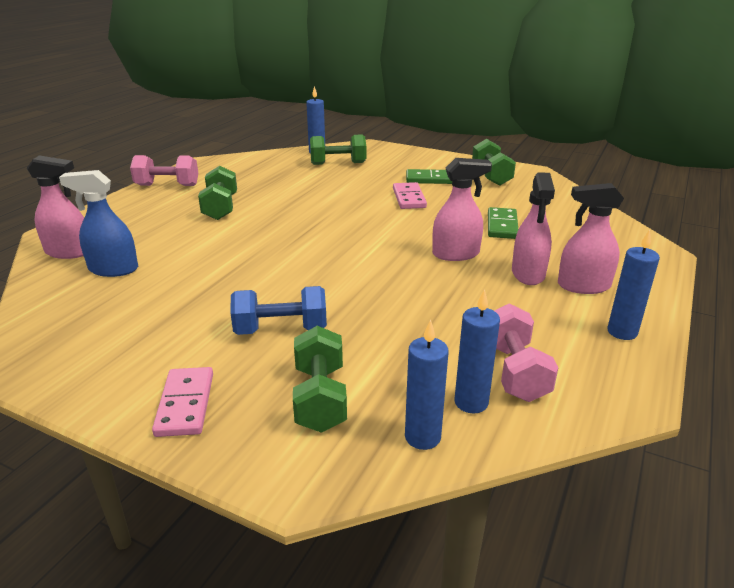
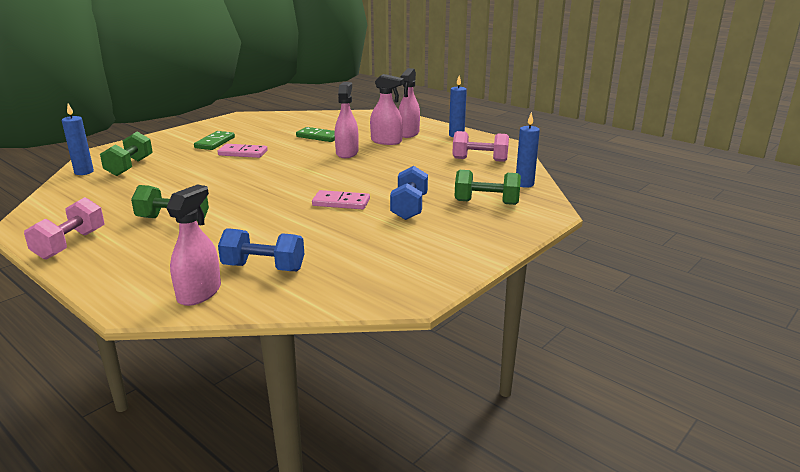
camera: 75 degrees left, 5 degrees down
(113, 269) = (263, 268): blue spray bottle -> blue dumbbell
(185, 404) = (479, 238): pink domino -> pink domino (341, 203)
(471, 402) = (501, 171): blue candle -> none
(491, 176) = (233, 126): green dumbbell -> none

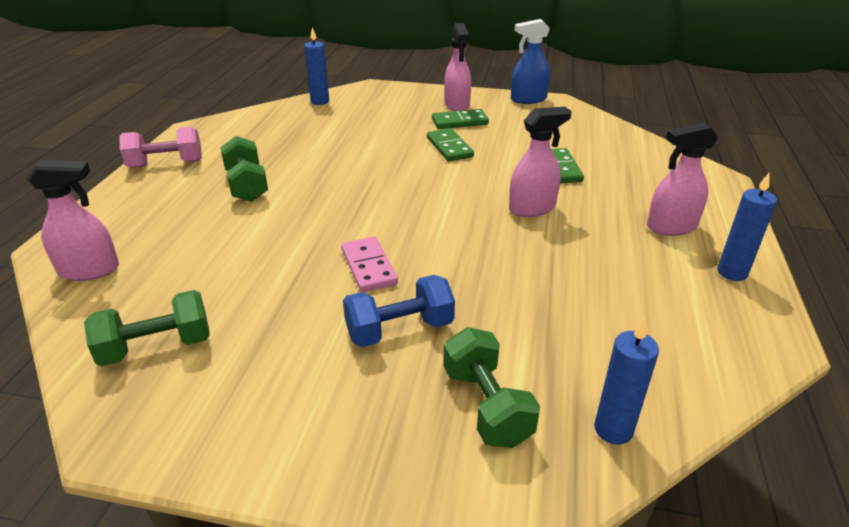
camera: 60 degrees right, 10 degrees up
(130, 167) = (351, 113): green dumbbell -> green dumbbell (156, 347)
(224, 120) = (528, 99): none -> blue spray bottle
(243, 153) = (449, 147): pink domino -> green domino
(263, 268) = (159, 285): blue dumbbell -> none
(386, 141) = (613, 221): pink spray bottle -> pink spray bottle (457, 105)
(480, 160) = (659, 335): pink dumbbell -> none

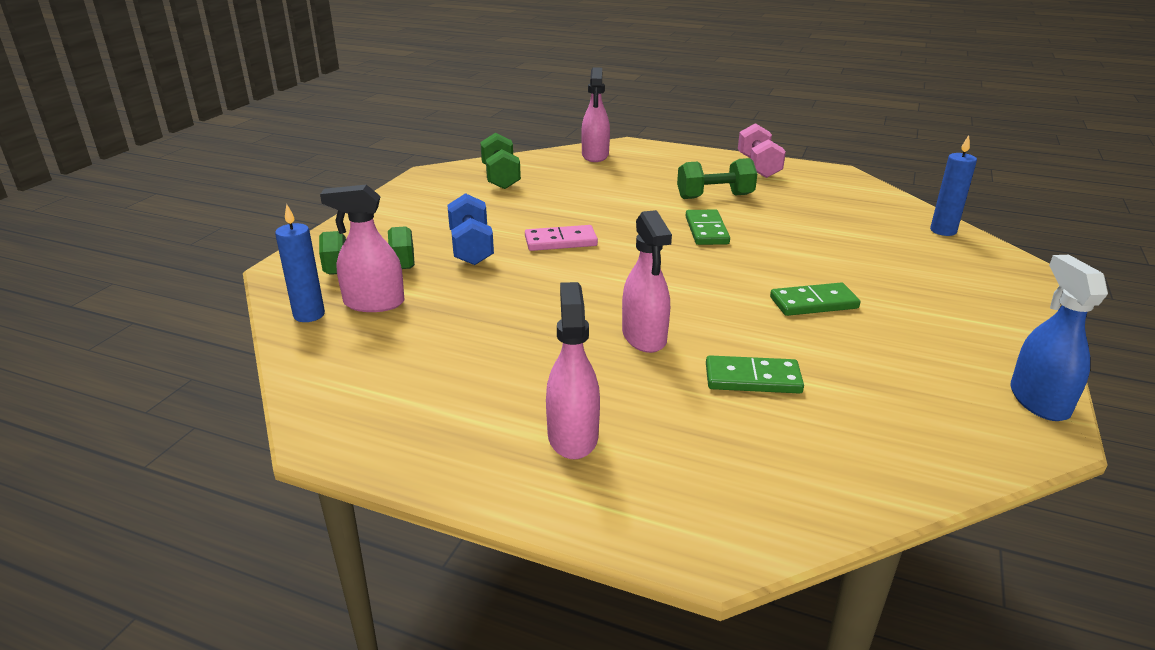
camera: 100 degrees right, 5 degrees down
(457, 105) = (975, 325): pink spray bottle -> pink spray bottle (374, 303)
(459, 122) = (905, 320): green domino -> green domino (706, 230)
(732, 272) = (453, 453): blue candle -> none

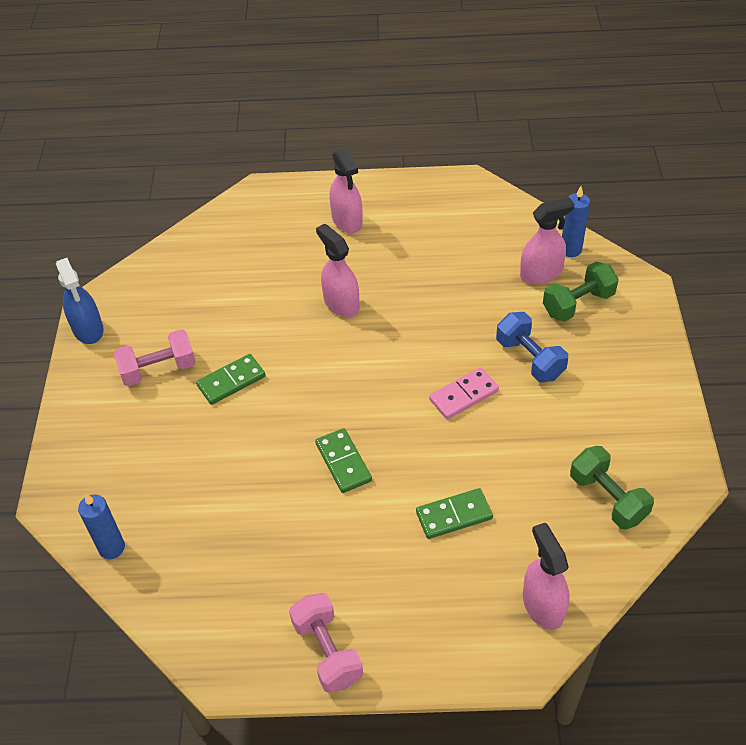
camera: 160 degrees right, 20 degrees up
(714, 196) = (357, 540): green dumbbell -> none
(752, 379) = (262, 290): green domino -> green domino (454, 515)
(912, 333) = (158, 369): none -> pink dumbbell

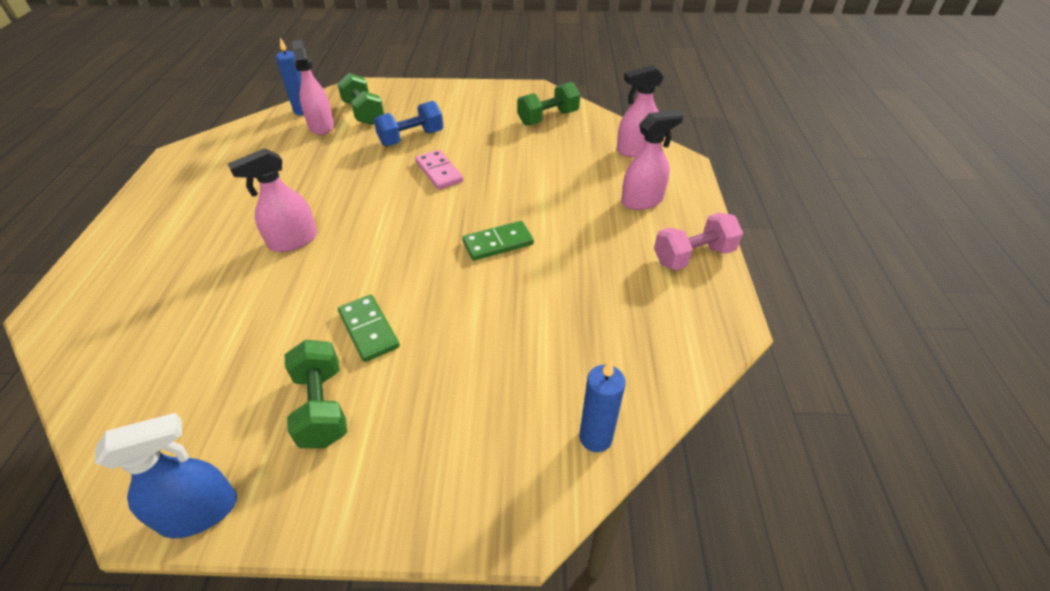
camera: 90 degrees left, 5 degrees down
(158, 369) = (322, 407): pink dumbbell -> green dumbbell
(347, 221) = (169, 234): pink spray bottle -> pink spray bottle (642, 201)
(454, 515) = (559, 183): green domino -> none

